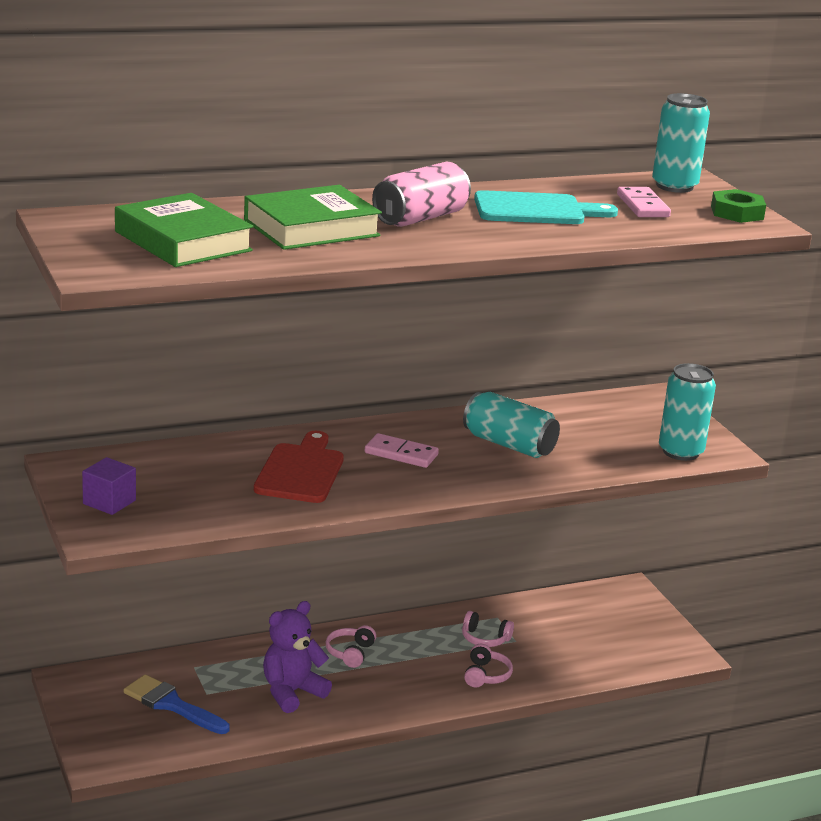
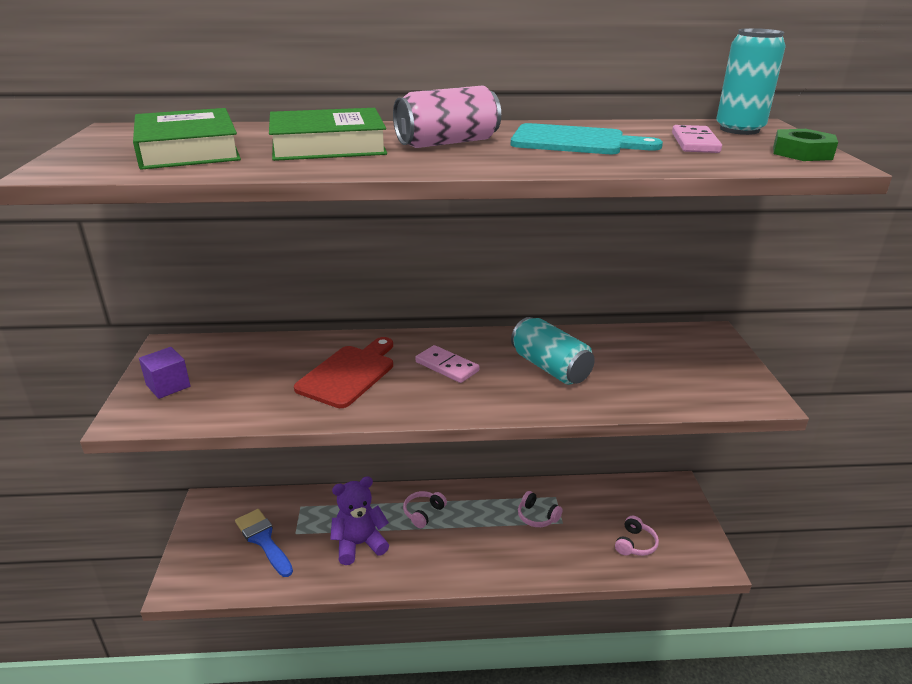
camera: 20 degrees right, 5 degrees up
(486, 675) = (524, 554): pink headphones -> pink headphones (635, 544)
(680, 452) = (716, 393): turquoise can -> none

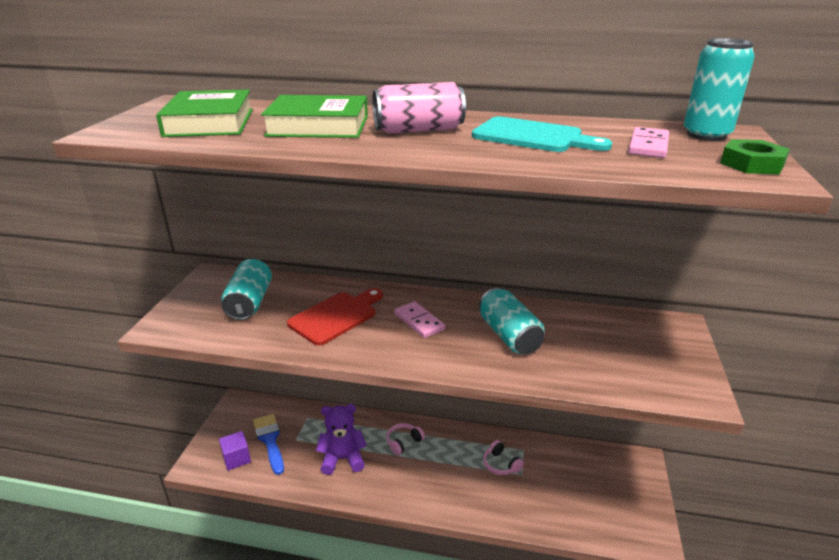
camera: 15 degrees right, 0 degrees up
(168, 386) = (196, 306): purple cube -> purple cube (236, 458)
(235, 373) = (250, 303): none -> turquoise can
(635, 544) = (583, 507): pink headphones -> none

